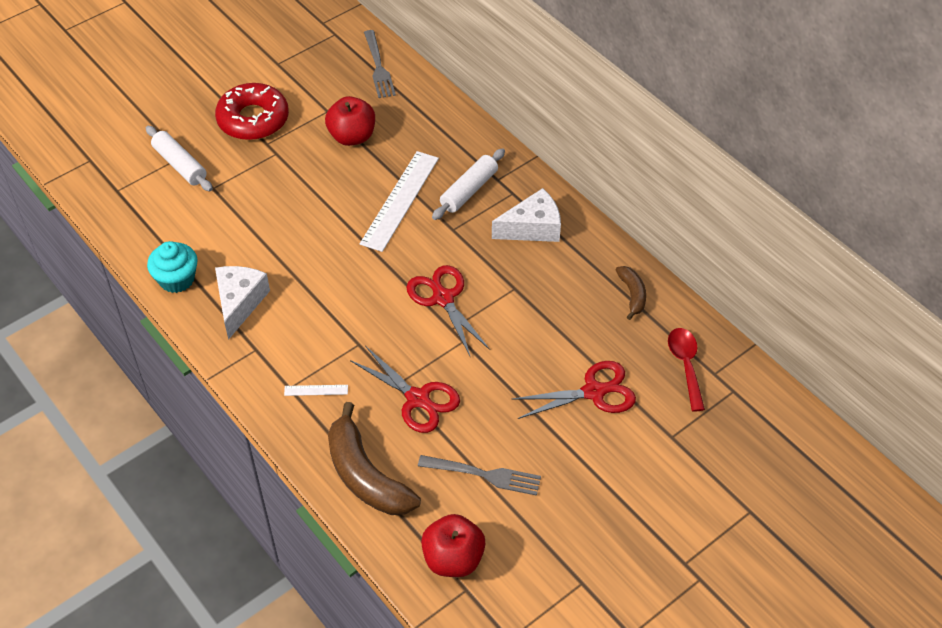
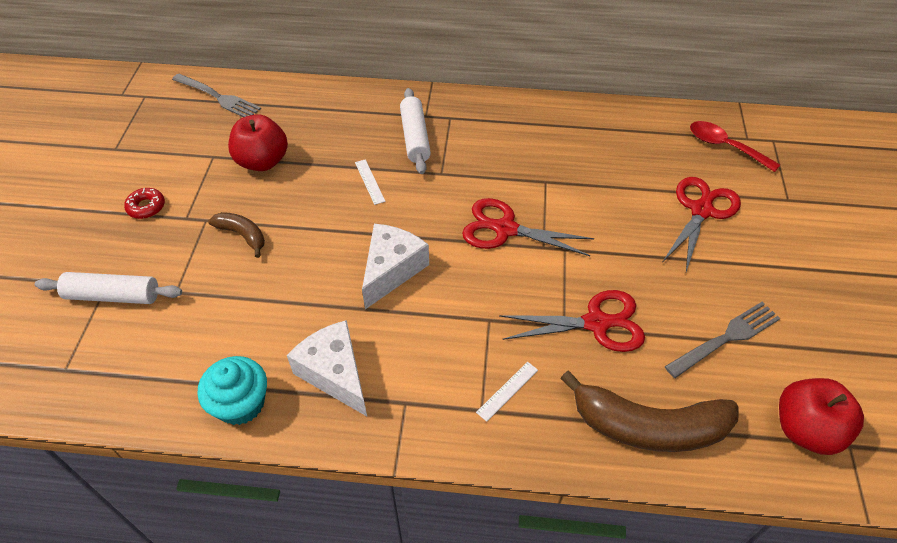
camera: 45 degrees left, 0 degrees up
(253, 119) = (146, 207): red donut -> red donut, size x0.44
(400, 200) = (370, 181): white ruler -> white ruler, size x0.42
(532, 228) = (498, 131): white cheese -> white cheese (391, 270)
(632, 295) = (627, 127): brown banana -> brown banana (242, 235)

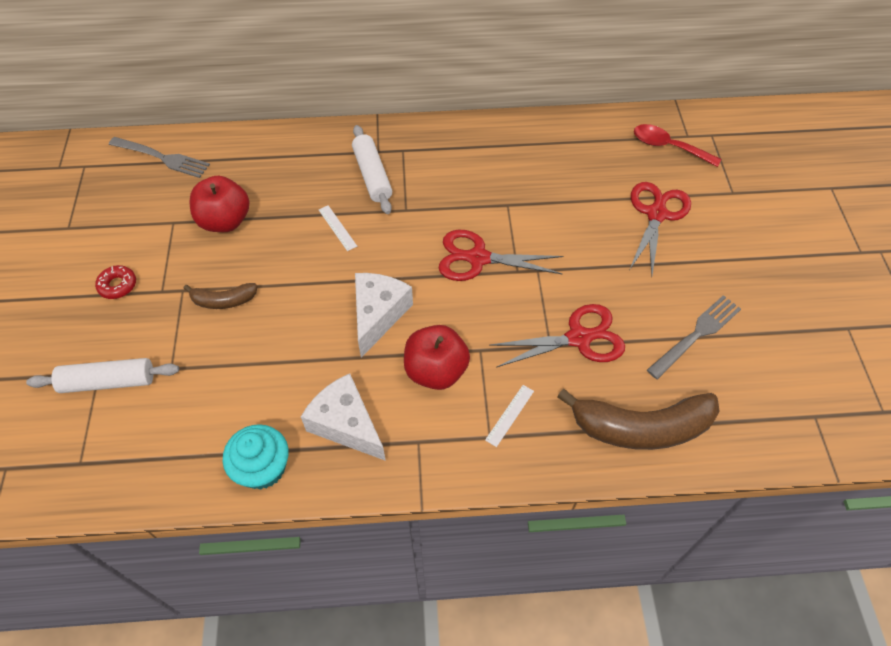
camera: 10 degrees left, 5 degrees up
(242, 235) = (223, 301): brown banana -> brown banana turned 150 degrees clockwise
(805, 429) = (776, 408): red apple -> red apple (436, 371)

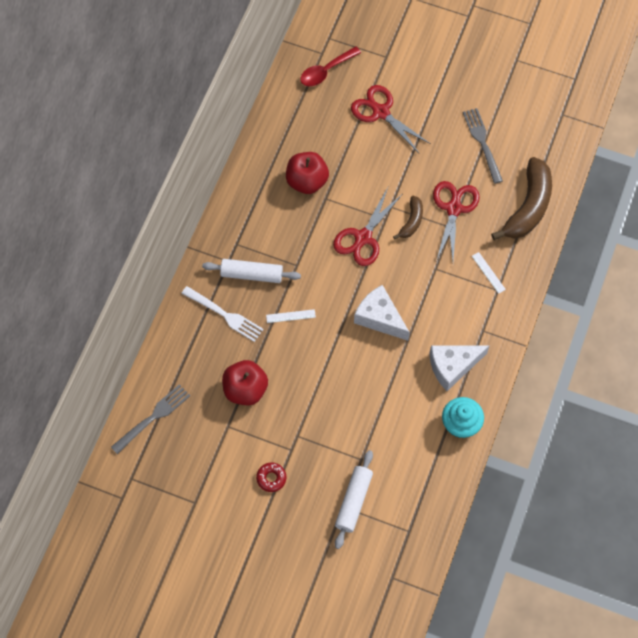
camera: 65 degrees left, 10 degrees up
(223, 301) = (320, 411): brown banana -> brown banana (411, 221)
(311, 171) = (224, 315): none -> white fork
(436, 371) = (438, 300): red apple -> red apple (307, 181)

